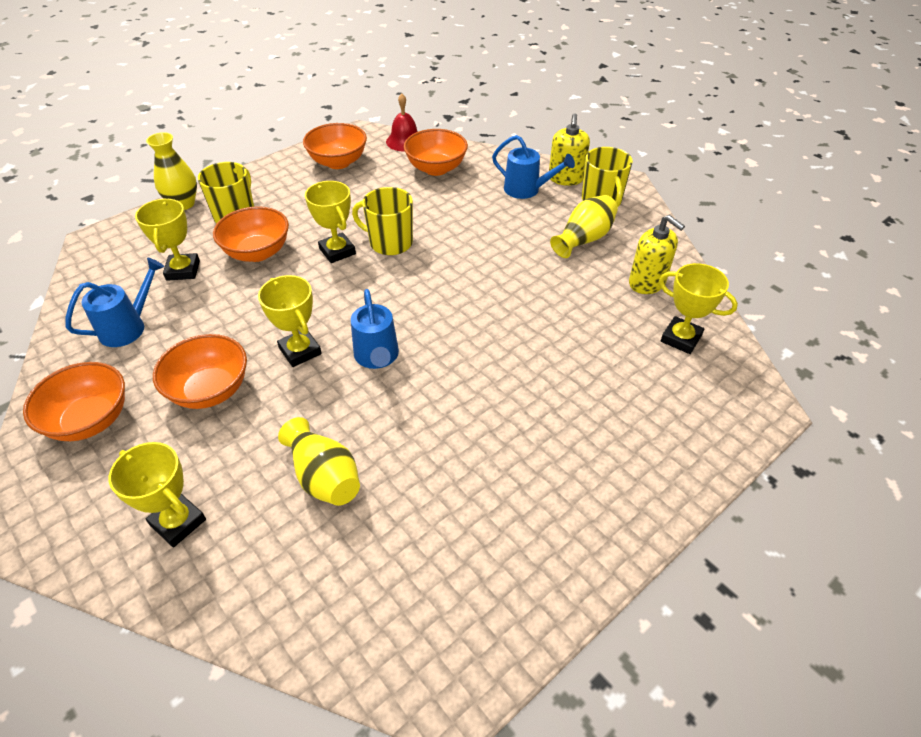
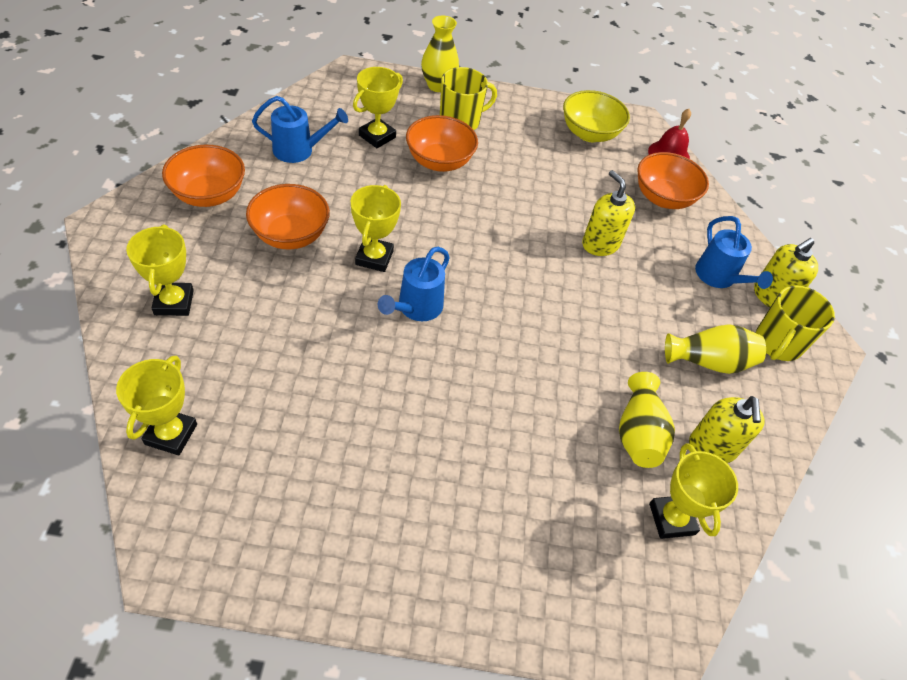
camera: 40 degrees right, 5 degrees up
(324, 477) = (279, 356): yellow vase -> yellow vase (638, 433)
(337, 251) = (494, 205): yellow trophy -> yellow trophy (171, 434)
(338, 162) = (589, 133): orange bowl -> yellow bowl
(390, 242) = (541, 230): yellow mug -> none
(437, 223) = (600, 244): none -> yellow soap dispenser

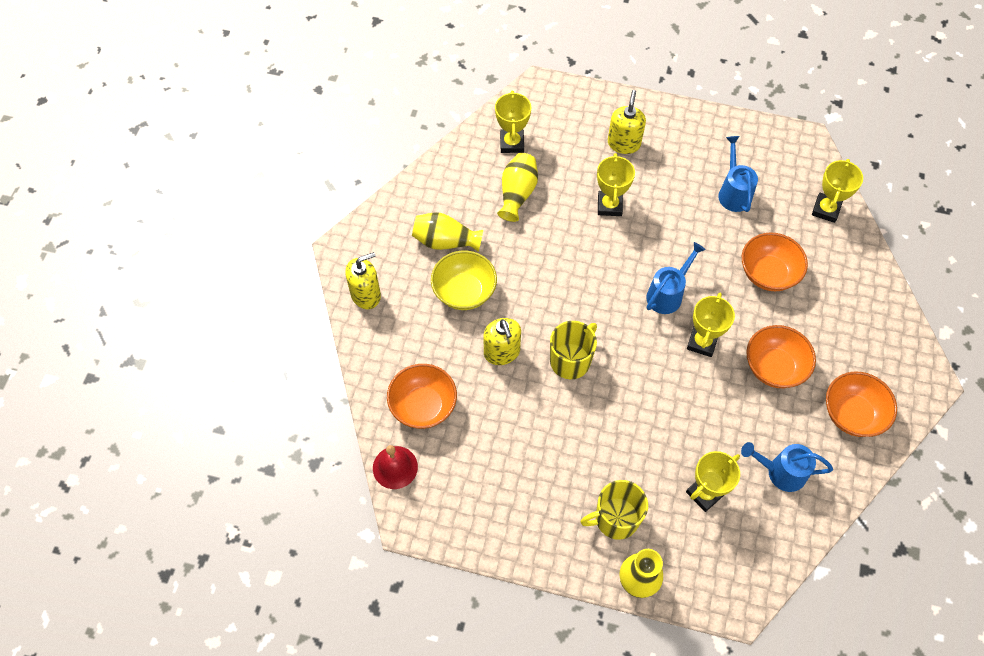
camera: 165 degrees left, 10 degrees up
(174, 302) = (851, 305): yellow trophy -> yellow trophy (609, 205)
(439, 161) = (641, 456): orange bowl -> orange bowl (768, 273)
(589, 133) = (475, 500): yellow bowl -> yellow bowl (464, 292)
(712, 447) = (468, 182): yellow soap dispenser -> yellow soap dispenser (624, 143)
(718, 278) = (405, 314): blue watering can -> blue watering can (733, 192)
(777, 343) = (382, 253): yellow mug -> yellow mug (571, 360)

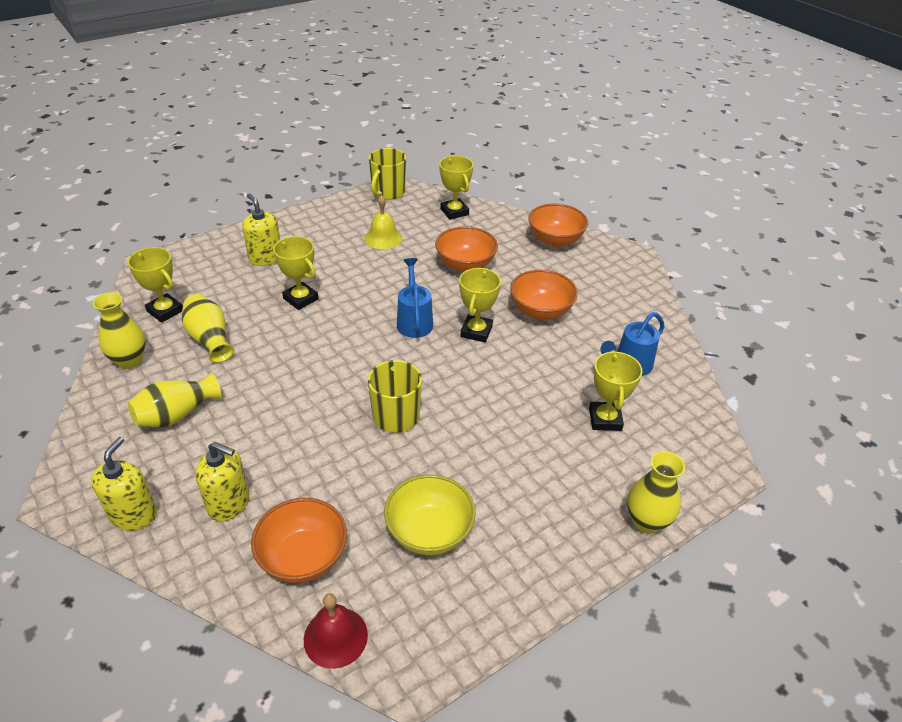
camera: 50 degrees left, 20 degrees down
(455, 172) = (129, 361): none -> yellow vase
(464, 292) = (239, 438): yellow bowl -> yellow bowl (429, 532)
(502, 352) = (329, 455): yellow soap dispenser -> yellow soap dispenser (229, 503)
(615, 519) = (572, 493): yellow mug -> yellow mug (388, 192)
(702, 342) = (476, 331): yellow trophy -> yellow trophy turned 45 degrees clockwise
(733, 192) = (383, 238): blue watering can -> yellow bell
(852, 414) = (619, 301): orange bowl -> orange bowl (555, 240)

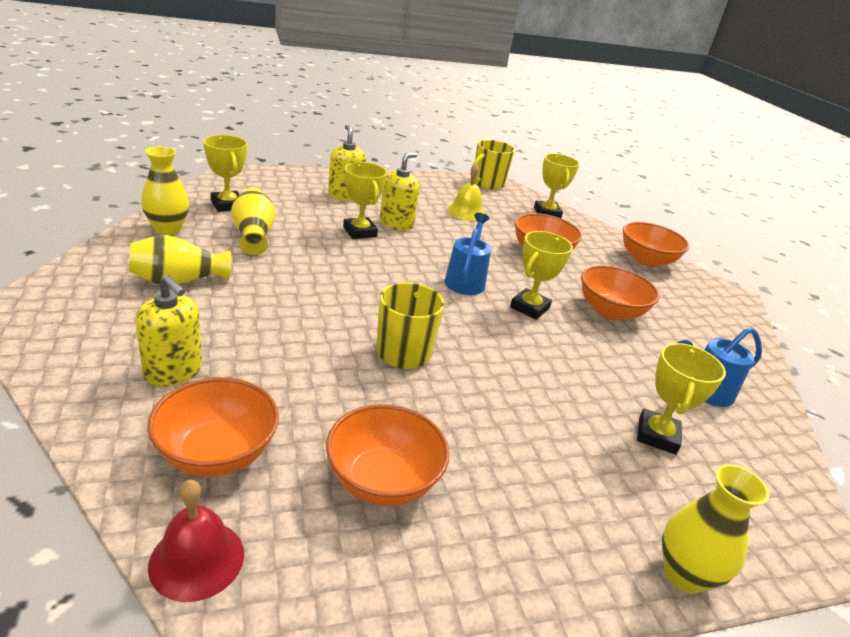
camera: 15 degrees right, 10 degrees down
(133, 514) = (69, 348): yellow soap dispenser -> yellow soap dispenser (396, 224)
(429, 532) = (383, 480): yellow bowl -> orange bowl

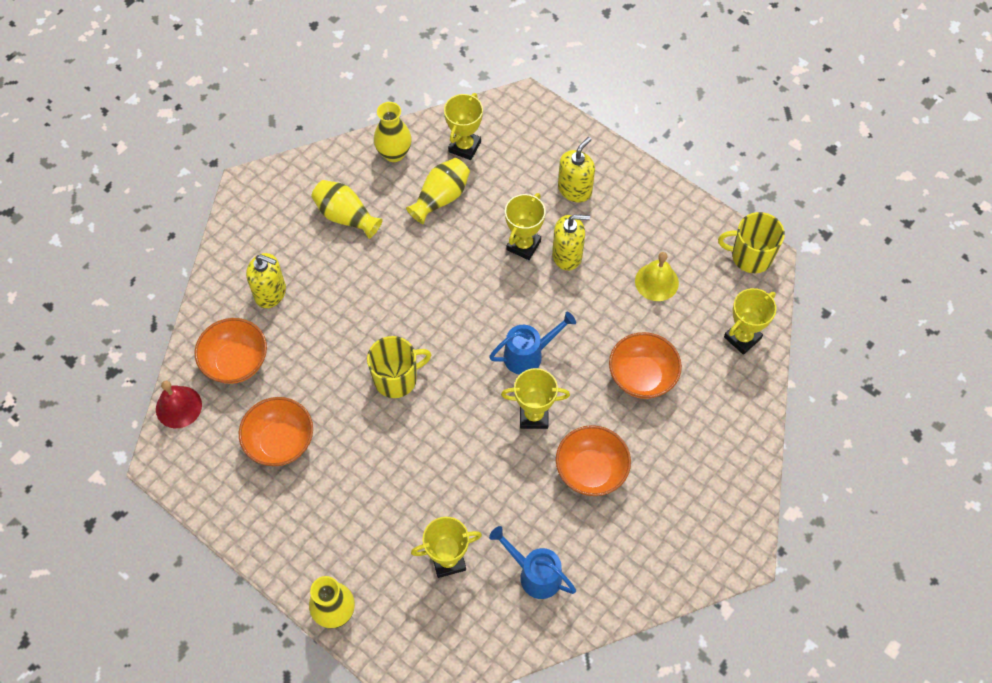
camera: 60 degrees right, 30 degrees up
(173, 371) = (270, 293): yellow soap dispenser -> yellow soap dispenser turned 75 degrees counterclockwise
(646, 260) = (733, 461): orange bowl -> none

